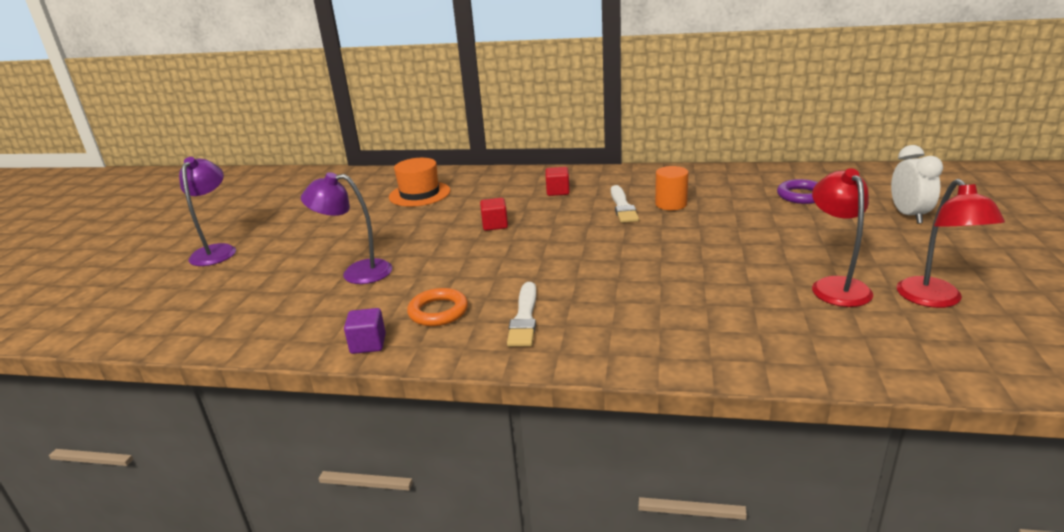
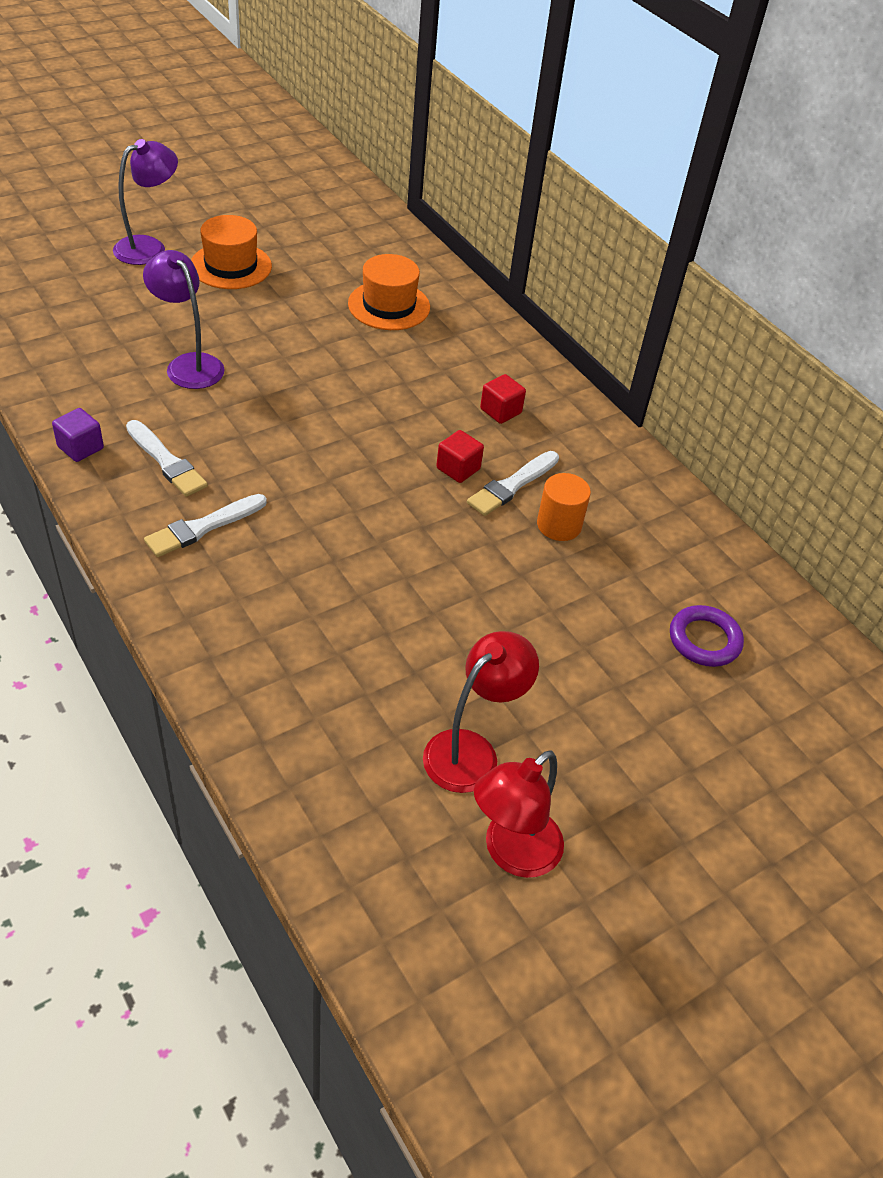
camera: 40 degrees right, 20 degrees up
(292, 229) = (231, 266): none -> orange hat
(438, 311) = (166, 461): orange ring -> white brush
(495, 225) = (370, 405): red cube -> red cube (458, 469)
(908, 215) = (742, 770): white clock -> none

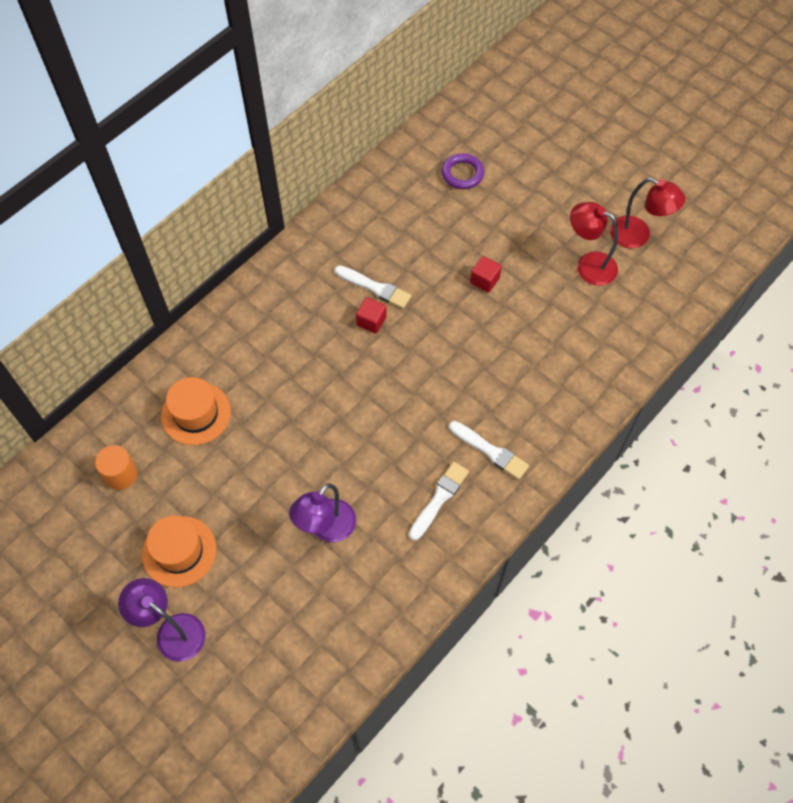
camera: 100 degrees left, 15 degrees up
(80, 448) = (449, 561): purple cube -> none
(500, 411) = (300, 310): red cube -> red cube (484, 280)
(559, 525) = (400, 256): orange cylinder -> orange cylinder (121, 474)

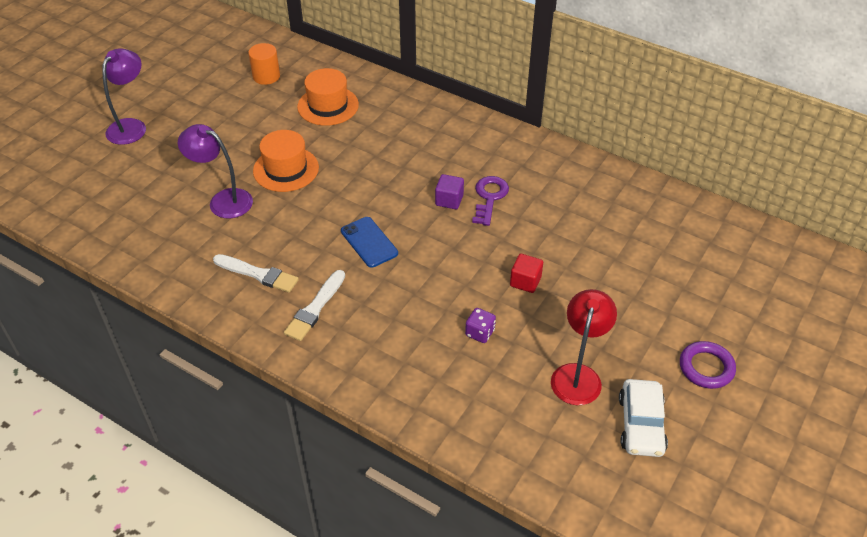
camera: 80 degrees right, 15 degrees down
(179, 551) = (200, 118): orange hat -> orange hat (286, 169)
(371, 321) = (449, 200): red cube -> purple cube
(375, 288) = (489, 197): white brush -> purple key
(414, 397) = (369, 242): none -> blue phone
(462, 174) = (663, 247): purple ring -> purple ring (706, 367)
(537, 325) = (480, 333): none -> purple dice
(638, 236) = (641, 424): red lamp -> white car

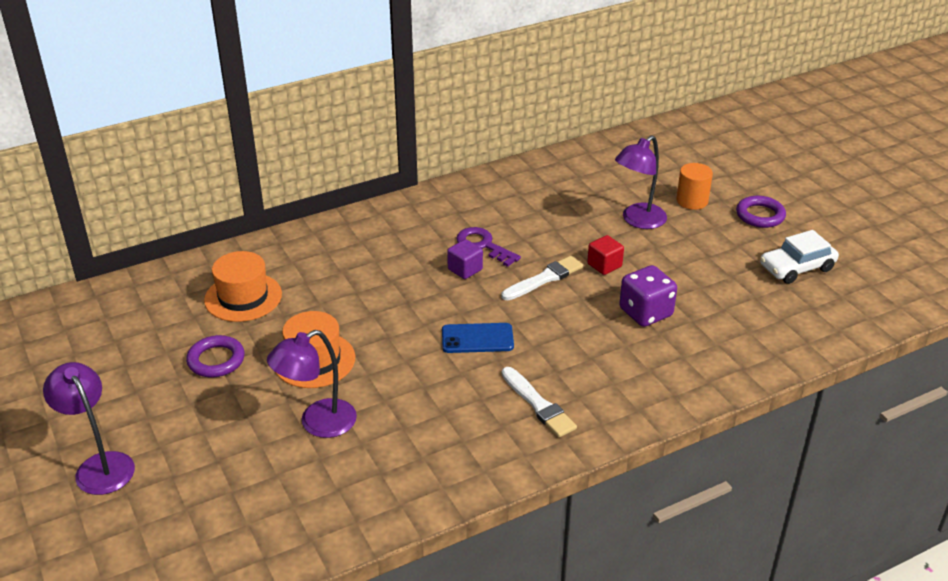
camera: 60 degrees left, 10 degrees down
(255, 125) = (216, 360): none -> purple ring
(258, 274) = (457, 431): white brush -> white brush (544, 279)
(266, 76) = (138, 325): orange cylinder -> orange cylinder (692, 201)
(480, 333) = (645, 313): purple dice -> purple dice, size x1.74
(578, 375) = (728, 278): red lamp -> none
(612, 280) = (638, 221): none -> purple lamp
(641, 424) = (797, 268): white car -> white car turned 120 degrees clockwise

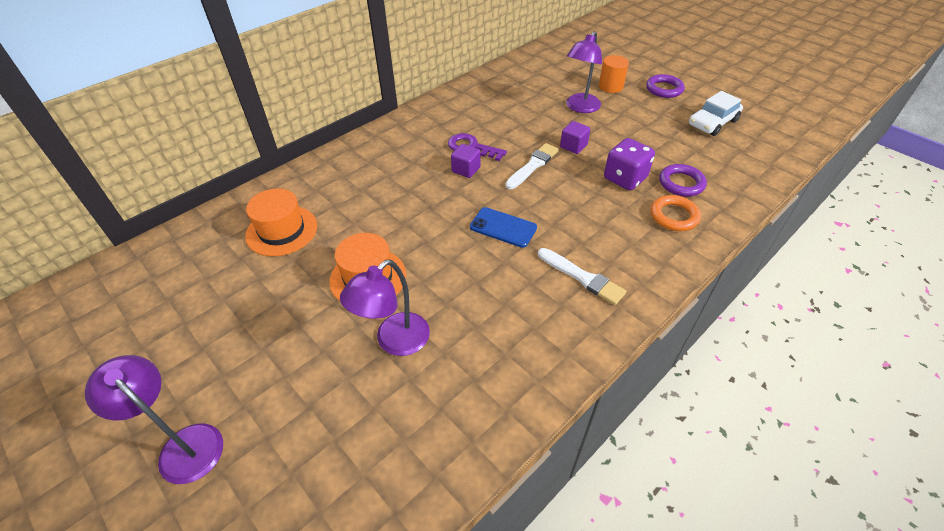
camera: 15 degrees left, 10 degrees up
(216, 360) = (275, 298): purple ring -> purple ring (681, 183)
(477, 338) = (503, 227): blue phone -> blue phone turned 45 degrees clockwise
(604, 265) = (573, 146): red cube -> purple cube
(679, 364) = (674, 216): none -> orange ring

